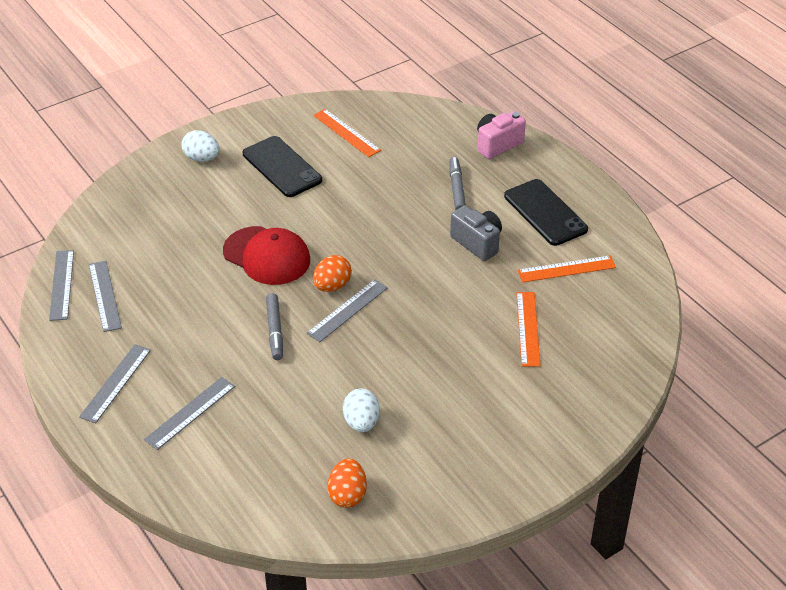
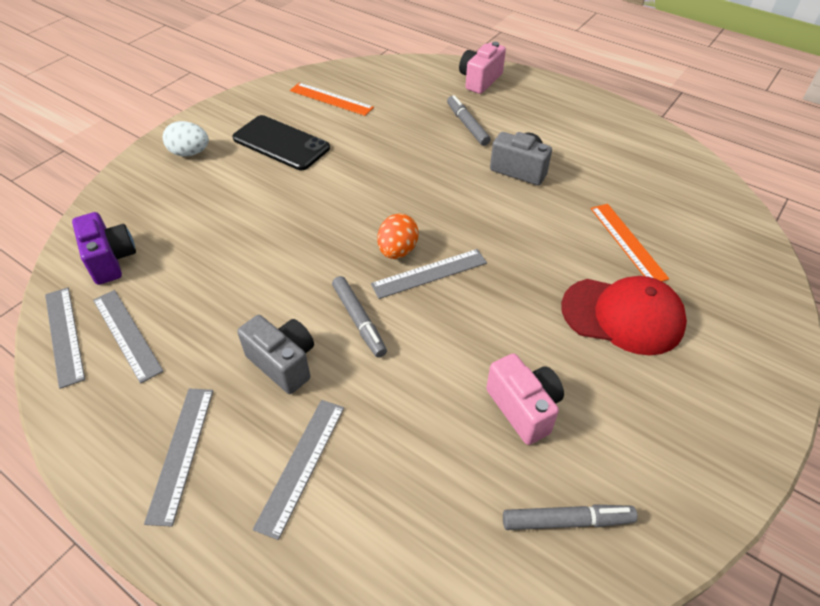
camera: 20 degrees left, 5 degrees up
(110, 236) = (111, 260): none -> purple camera
(206, 345) = (283, 363): none -> grey camera
(267, 256) = (308, 236): red cap -> red cap (623, 316)
(347, 310) = (429, 273): grey ruler -> grey ruler turned 45 degrees clockwise
(347, 495) = (567, 521): orange egg -> grey marker
(361, 422) = (523, 408): white egg -> pink camera
(545, 212) = (563, 128): black phone -> none
(566, 269) = (620, 174): orange ruler -> none

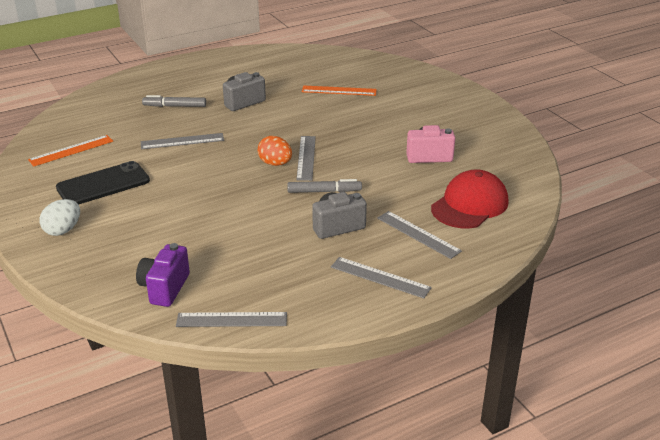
camera: 65 degrees left, 15 degrees down
(111, 260) = (164, 288): purple camera -> purple camera turned 75 degrees counterclockwise
(127, 334) = (256, 288): grey ruler -> grey ruler (182, 141)
(480, 80) = (128, 87): pink camera -> none
(567, 521) = (499, 164): grey marker -> none
(623, 316) = (390, 110): red cap -> red cap (469, 205)

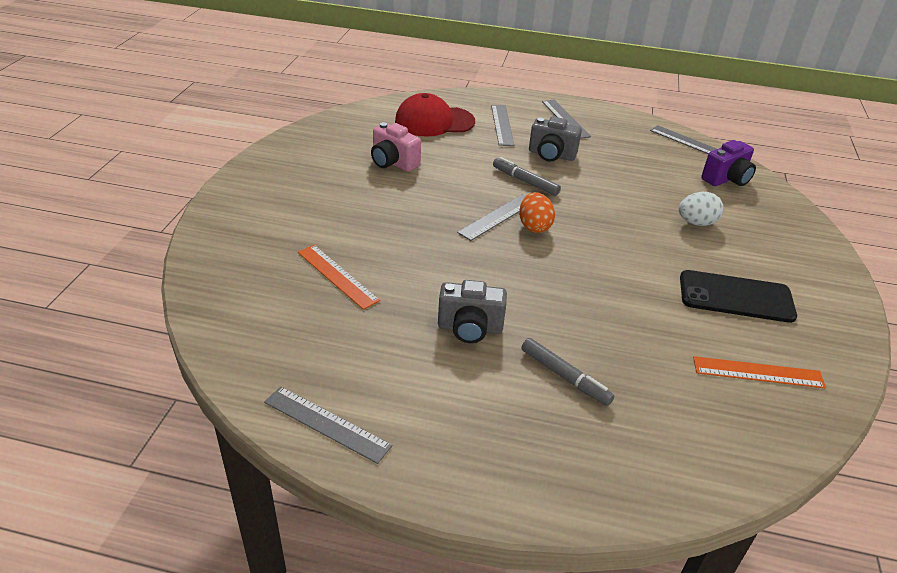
camera: 140 degrees left, 5 degrees up
(63, 230) = (800, 265): white egg -> white egg (696, 223)
(182, 141) = (604, 307): grey ruler -> grey ruler (326, 424)

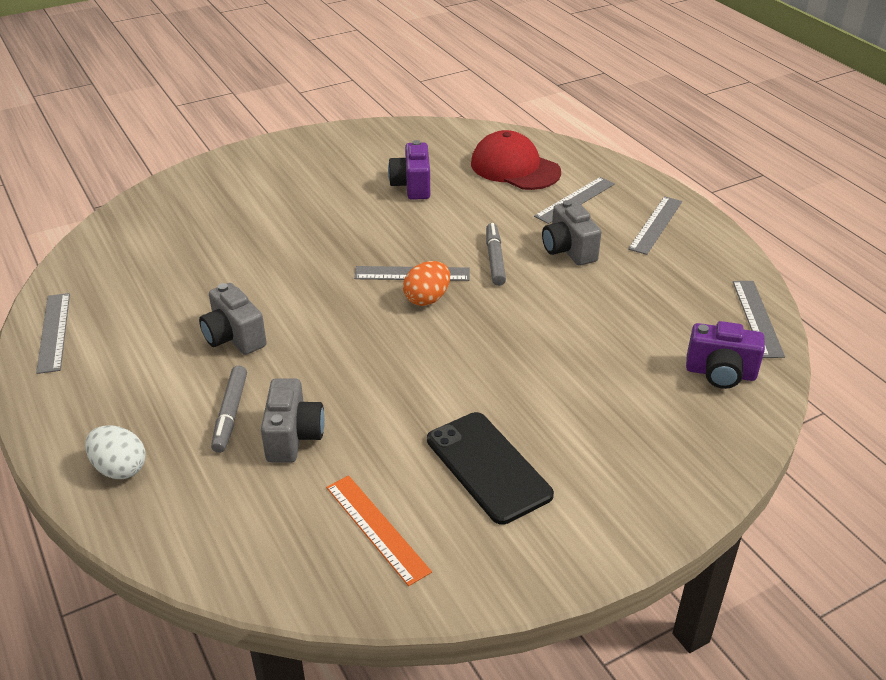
camera: 50 degrees right, 0 degrees up
(337, 276) = (219, 247): orange ruler -> none
(393, 163) = (412, 186): pink camera -> purple camera
(625, 360) = (293, 437): none -> grey camera
(696, 223) = (589, 388): white egg -> white egg (120, 468)

